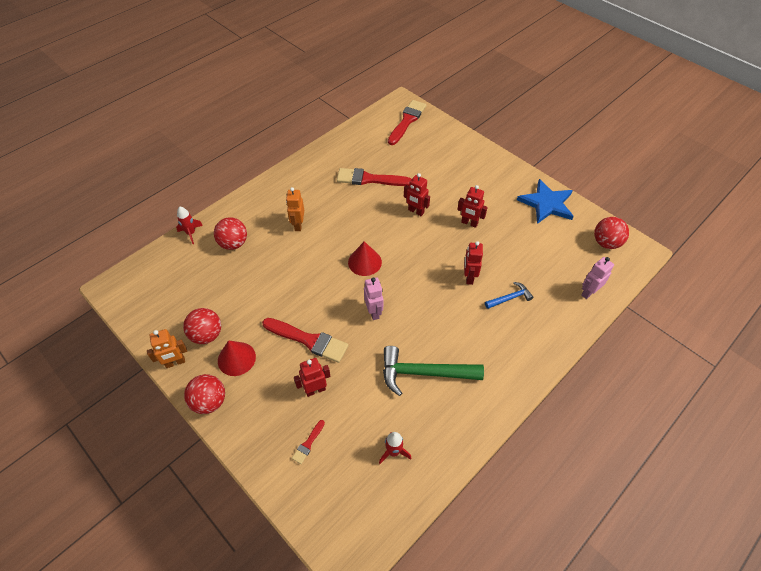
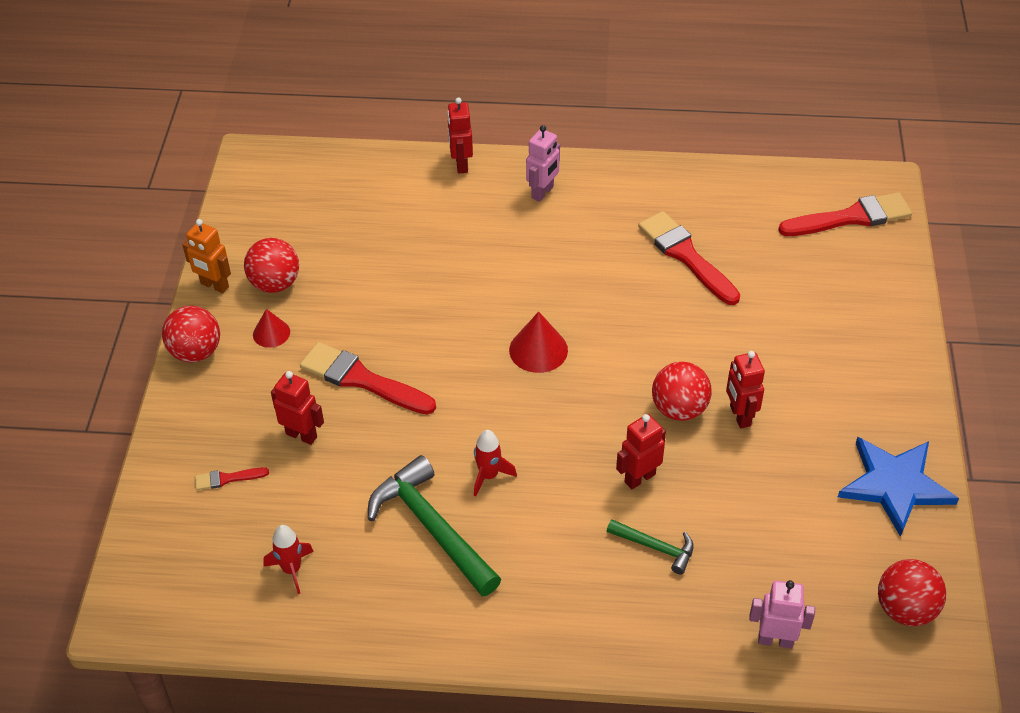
camera: 50 degrees right, 5 degrees down
(191, 233) = (395, 160): red rocket -> red rocket (489, 476)
(233, 243) = (424, 207): red ball -> red ball (679, 409)
(236, 358) = (271, 333): red cone -> red cone, size x0.64
(298, 225) = (521, 243): orange robot -> none
(308, 340) = (362, 379): red brush -> red brush turned 135 degrees clockwise
(374, 312) = (470, 414): pink robot -> pink robot (543, 192)
(416, 211) = (688, 343): red robot -> red robot (461, 164)
(510, 298) = (655, 547): blue hammer -> green hammer

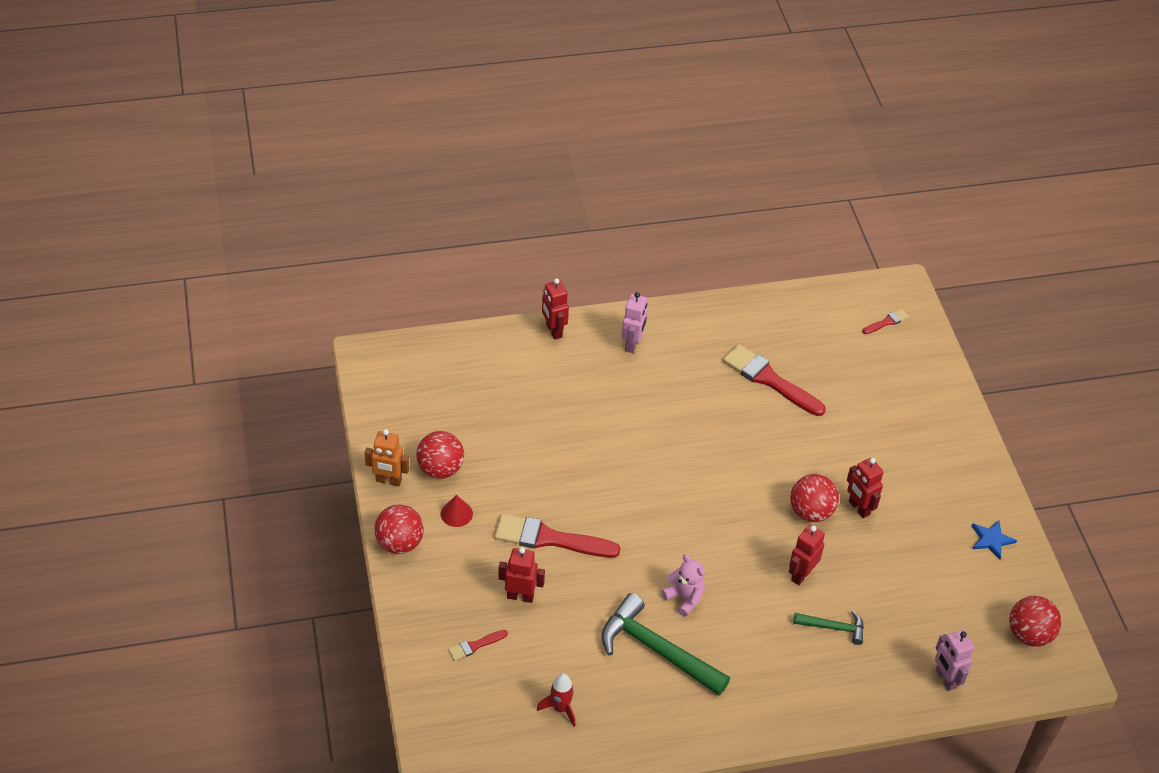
camera: 20 degrees left, 0 degrees up
(489, 476) = (684, 598): red rocket -> pink teddy bear
(538, 350) = (682, 484): red cone -> none
(775, 640) = (945, 679): pink robot -> pink robot turned 105 degrees counterclockwise
(851, 217) = (887, 322): red brush -> red brush, size x0.47
(895, 485) = (991, 540): blue star -> blue star, size x0.51

